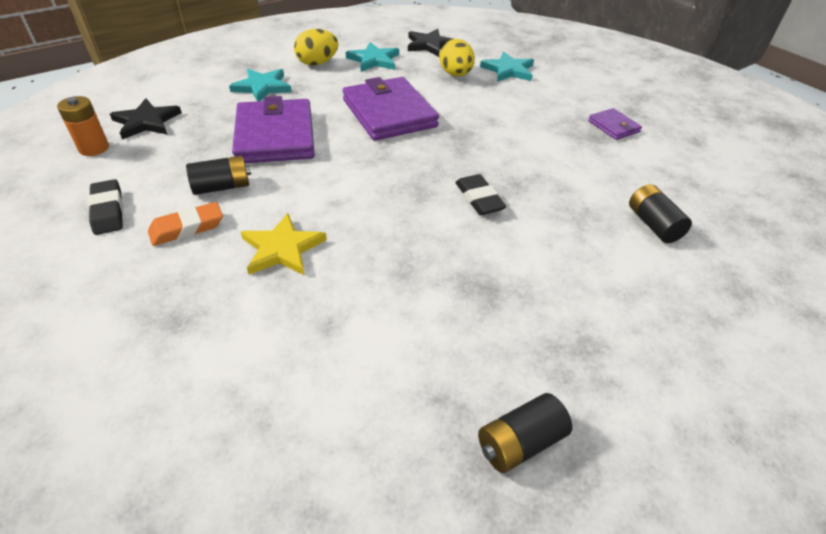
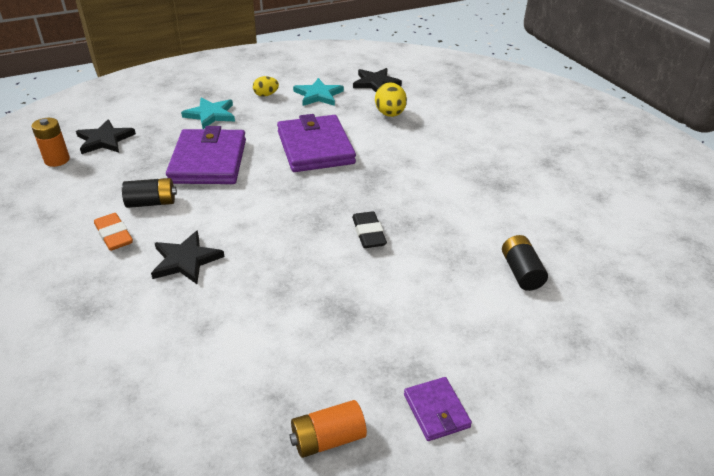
camera: 10 degrees right, 5 degrees down
(108, 211) = (56, 215): black eraser -> none
(187, 228) = (114, 235): orange eraser -> orange eraser turned 75 degrees clockwise
(282, 248) = (186, 260): yellow star -> black star
(317, 63) = (266, 95): yellow egg -> yellow egg, size x0.64
(508, 70) = (442, 113): turquoise star -> none
(520, 443) = (328, 439): black battery -> orange battery
(613, 126) = (522, 176): purple wallet -> purple wallet (436, 411)

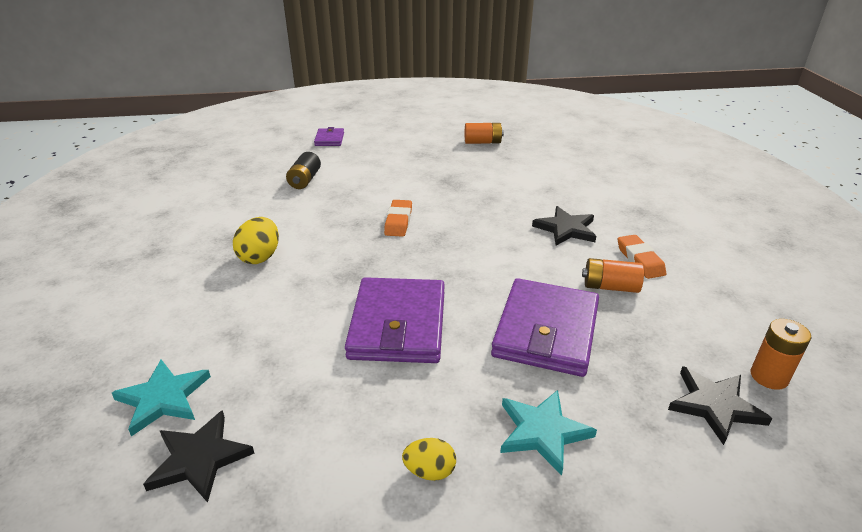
camera: 160 degrees left, 5 degrees down
(151, 203) = (610, 287): black battery -> orange battery
(318, 95) = (331, 445): turquoise star -> turquoise star (163, 398)
(368, 233) = (398, 221): black eraser -> orange eraser
(390, 114) = (250, 365): yellow egg -> yellow egg (260, 257)
(436, 411) = (421, 141): purple wallet -> purple wallet (329, 139)

